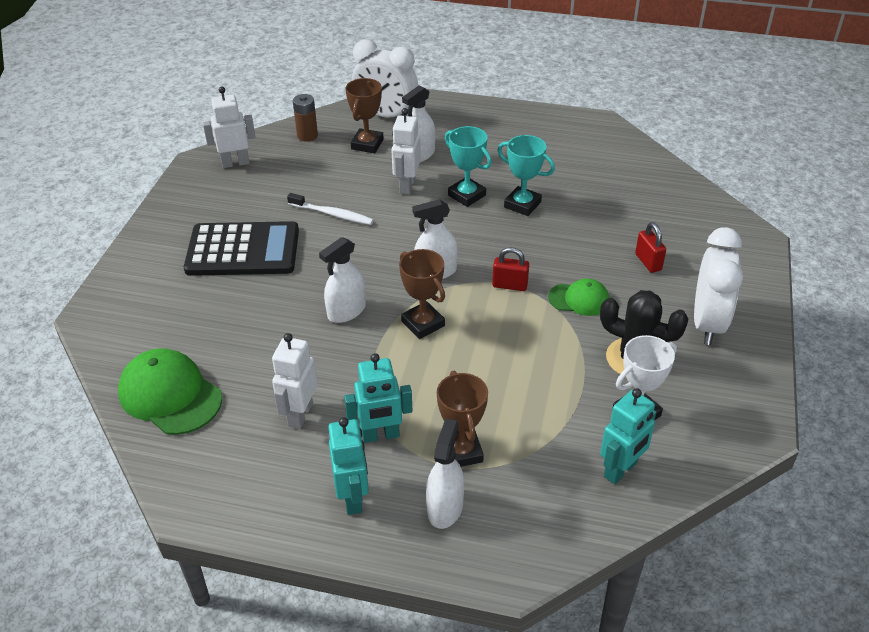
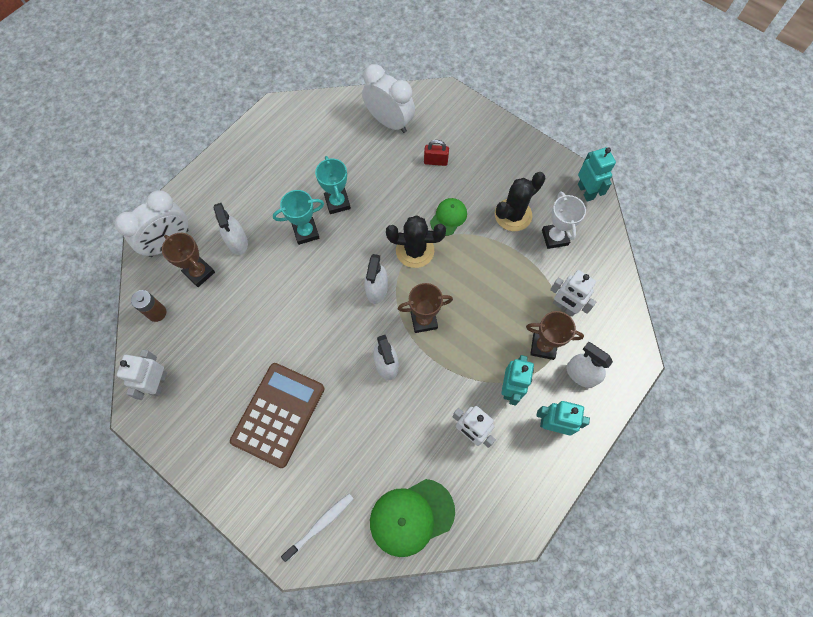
camera: 65 degrees left, 25 degrees up
(243, 250) = (278, 414): black calculator -> brown calculator
(332, 214) = (273, 332): white toothbrush -> white toothbrush (320, 525)
(406, 186) = (270, 267): white robot -> white robot (564, 307)
(509, 285) = (415, 250): red padlock -> black cactus
(522, 204) = (337, 202): turquoise trophy -> turquoise trophy turned 75 degrees counterclockwise
(621, 470) = (592, 268): turquoise robot -> turquoise robot (586, 191)
(707, 323) = (503, 161): white clock -> white clock (389, 122)

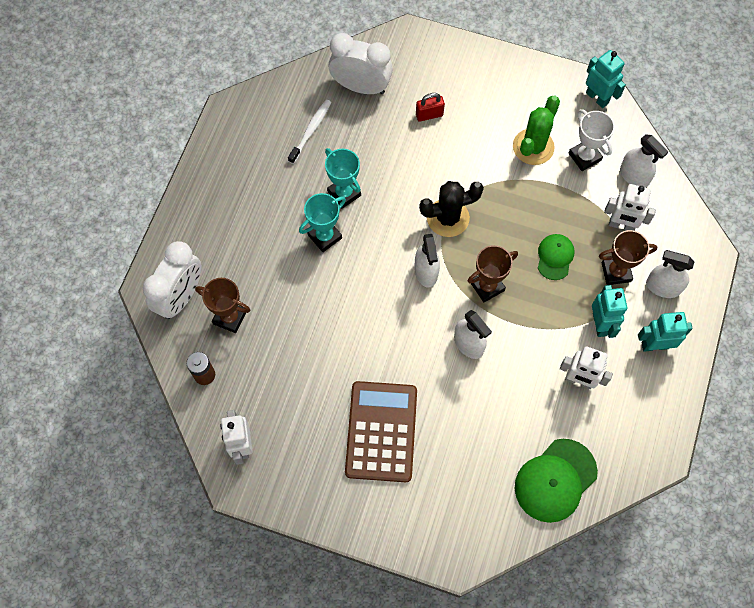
camera: 20 degrees left, 0 degrees up
(237, 242) = (255, 271): white spray bottle -> white spray bottle (634, 176)
(320, 525) = (471, 520): white toothbrush -> white toothbrush (311, 130)
(448, 217) = (468, 171): green cap -> green cap (555, 257)
(513, 215) = (533, 147): black cactus -> green cactus

